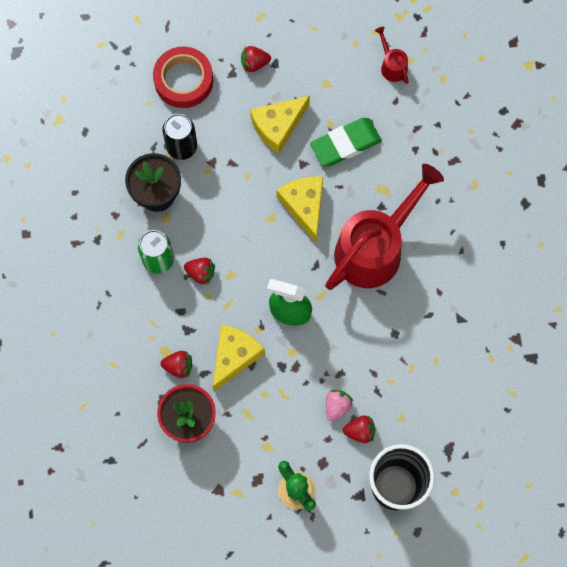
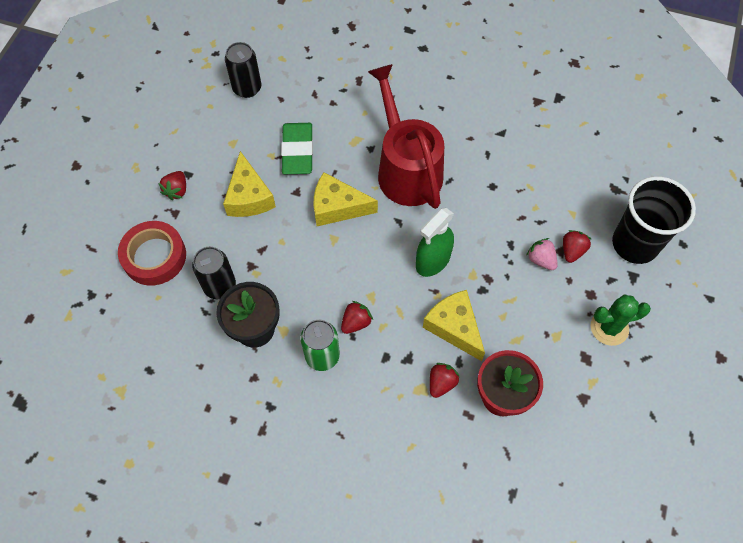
camera: 65 degrees left, 10 degrees down
(392, 65) = (247, 88): red watering can -> black can

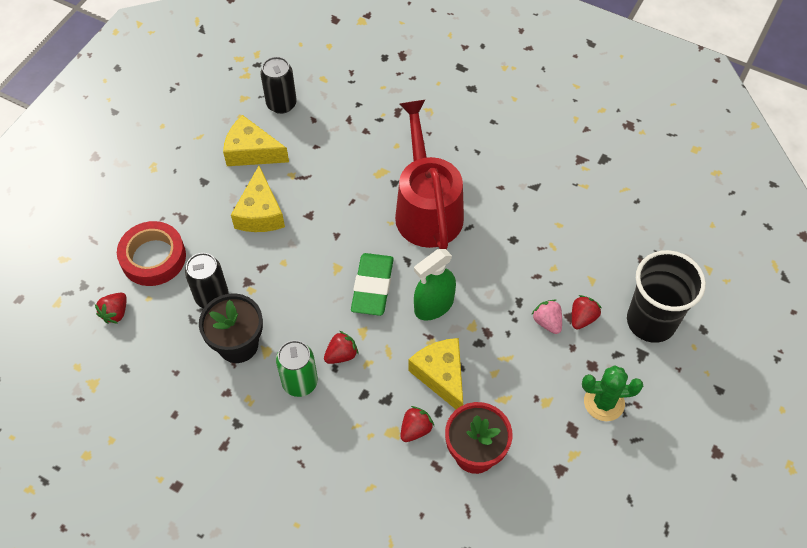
camera: 10 degrees right, 5 degrees down
(177, 190) = (189, 196): red strawberry -> red strawberry (115, 313)
(297, 151) = (319, 174): green eraser -> green eraser (372, 287)
(337, 207) = (347, 237): yellow cheese -> yellow cheese (251, 152)

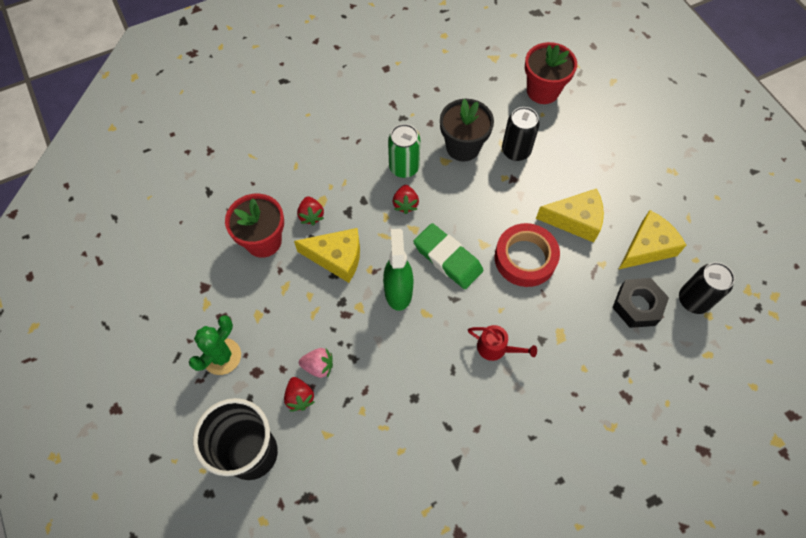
camera: 125 degrees right, 5 degrees up
(115, 313) = (542, 91): red strawberry -> red flower pot
(153, 257) = (577, 132): red tape -> red tape (525, 258)
(260, 213) = (575, 220): yellow cheese -> yellow cheese turned 150 degrees clockwise
(314, 136) = (637, 305): none -> black nut
(426, 208) = (496, 348): red watering can -> red watering can, size x0.41

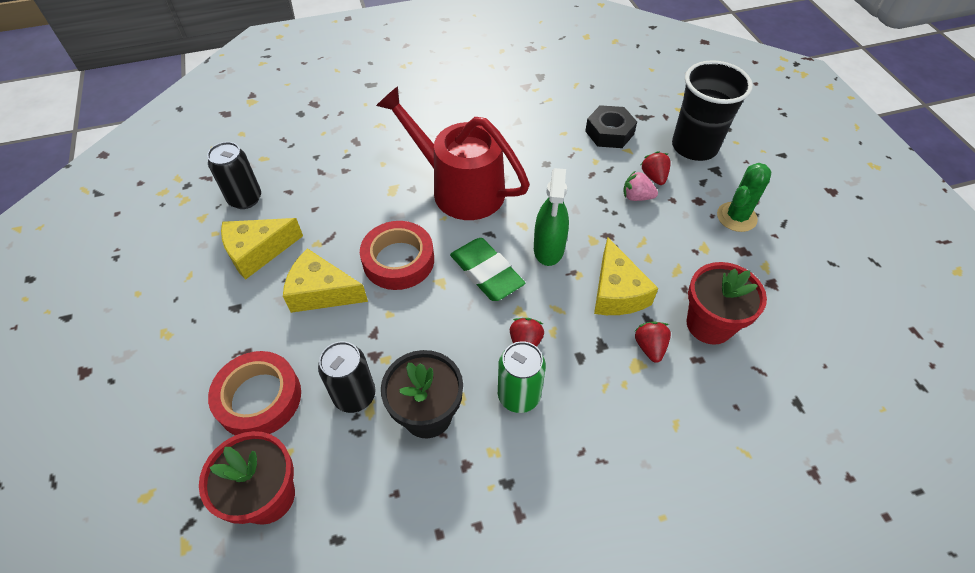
camera: 170 degrees left, 10 degrees down
(337, 258) = (617, 292): yellow cheese -> yellow cheese turned 120 degrees counterclockwise
(496, 348) = (459, 188): red watering can -> red watering can, size x2.42
(578, 140) = (259, 398): none -> red tape
(637, 305) = (303, 202): black nut -> black nut (609, 133)

